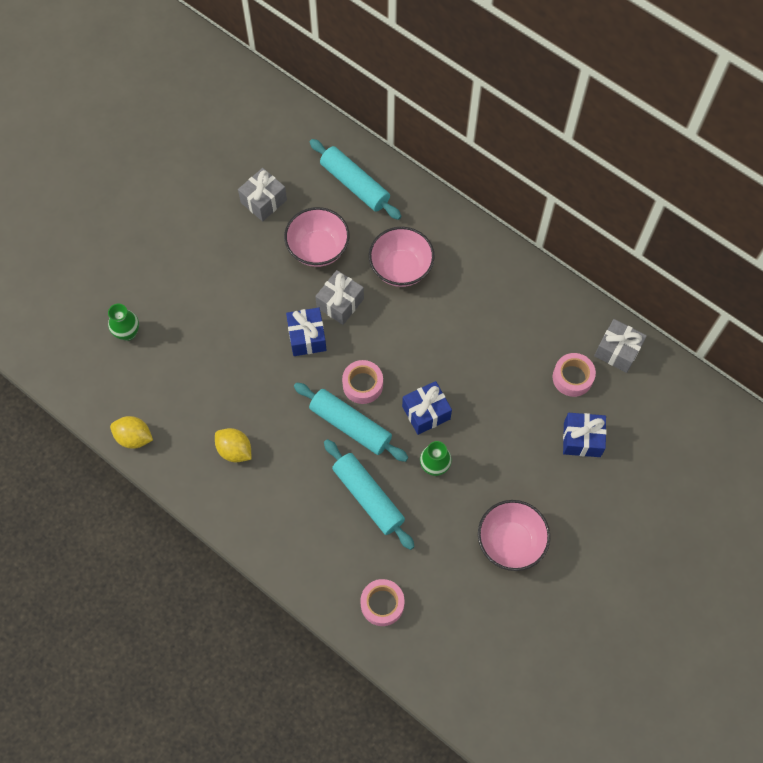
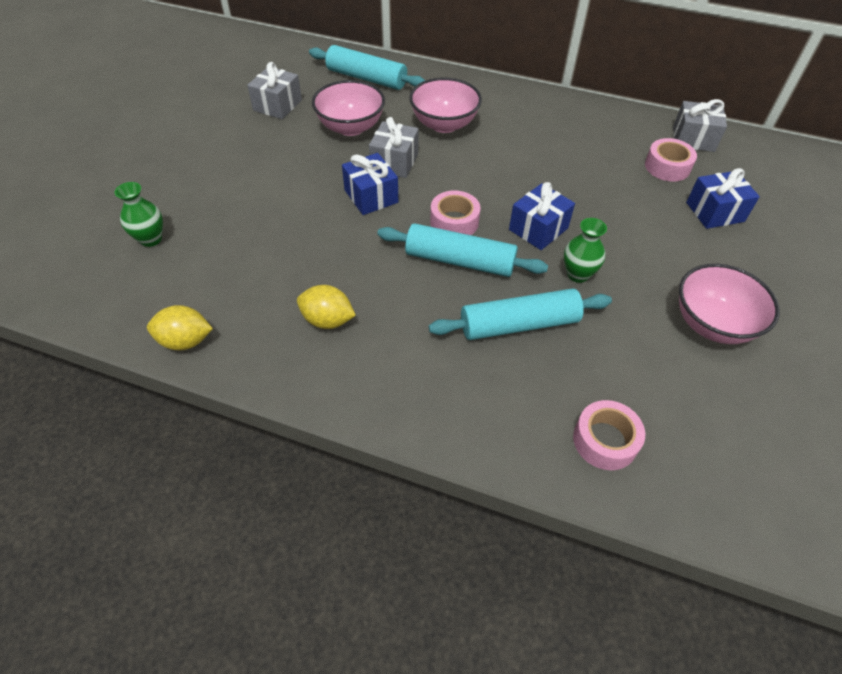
camera: 20 degrees left, 15 degrees down
(368, 497) = (519, 324): turquoise rolling pin -> turquoise rolling pin turned 45 degrees counterclockwise

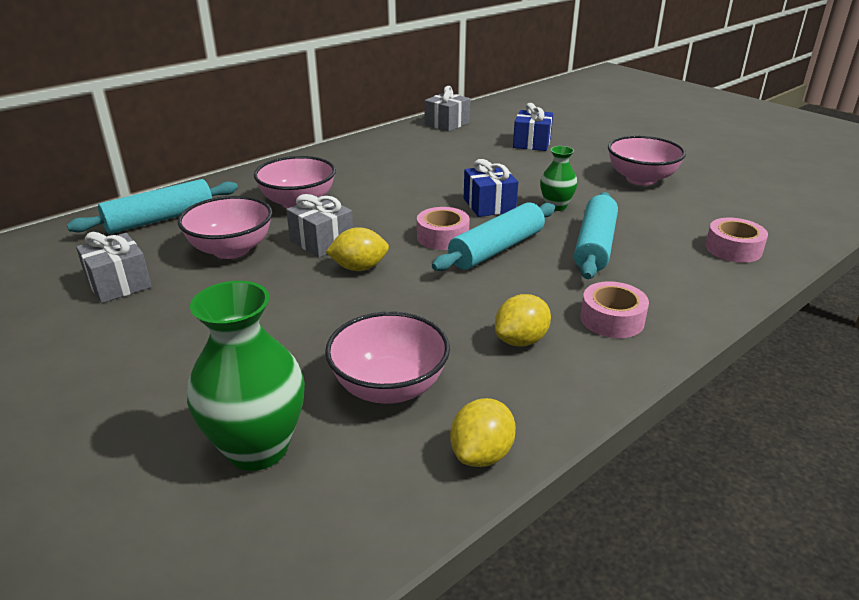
camera: 60 degrees left, 20 degrees down
(151, 239) = (257, 448): green vase -> green vase, size x1.79
(234, 270) = (389, 387): none -> pink bowl
(371, 196) = (359, 268): blue gift -> yellow lemon
(667, 167) = (467, 141): pink tape -> pink tape (612, 319)

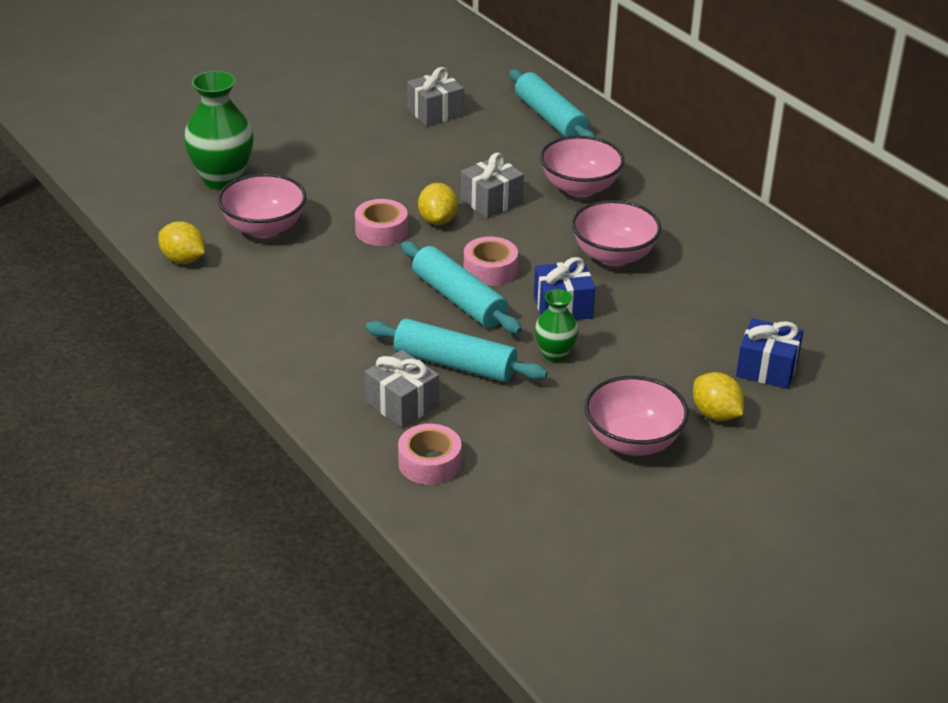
camera: 95 degrees right, 5 degrees up
(231, 250) = (483, 157): pink bowl -> pink bowl (613, 256)
(447, 124) = (841, 302): grey gift -> grey gift (402, 404)
(521, 340) = (301, 292): yellow lemon -> yellow lemon (715, 414)
(612, 319) = (318, 346): pink tape -> pink tape (381, 230)

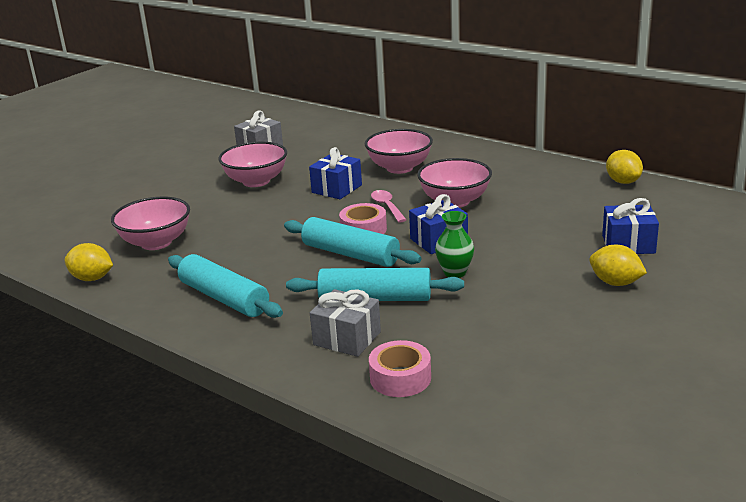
camera: 15 degrees left, 10 degrees down
(222, 179) = (104, 219): green vase -> none
(381, 230) = (258, 224): pink tape -> none
(437, 220) = (301, 208): yellow lemon -> yellow lemon (623, 182)
(491, 201) = (337, 189): grey gift -> blue gift
(533, 243) = (387, 206): none -> pink spoon
(550, 118) = (350, 135): turquoise rolling pin -> turquoise rolling pin (224, 298)
(633, 441) = (565, 318): pink bowl -> pink bowl (256, 181)

